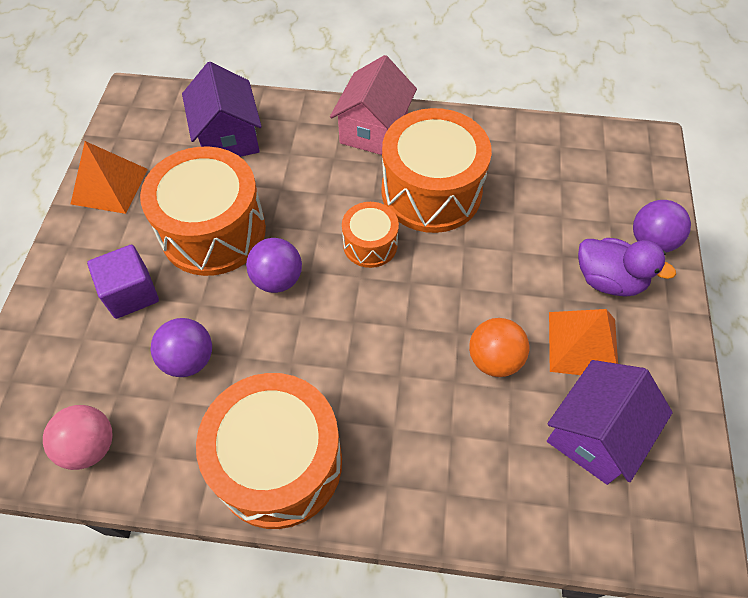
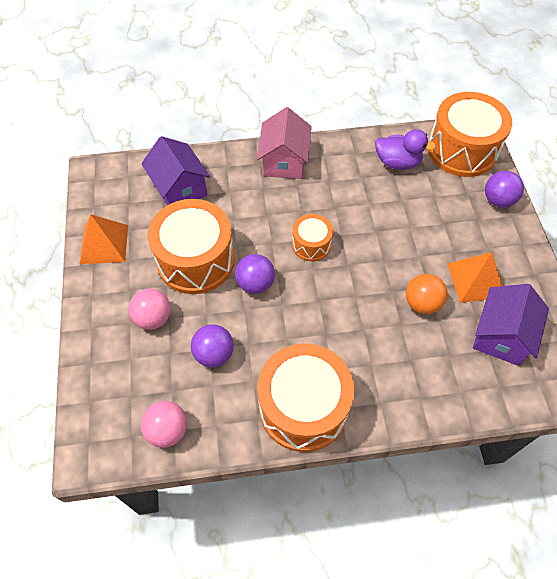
camera: 15 degrees left, 0 degrees up
(131, 293) = (153, 318): purple cube -> pink ball
(431, 191) = (340, 198): orange drum -> orange drum (462, 150)
(608, 280) = (478, 233): purple duck -> purple duck (397, 163)

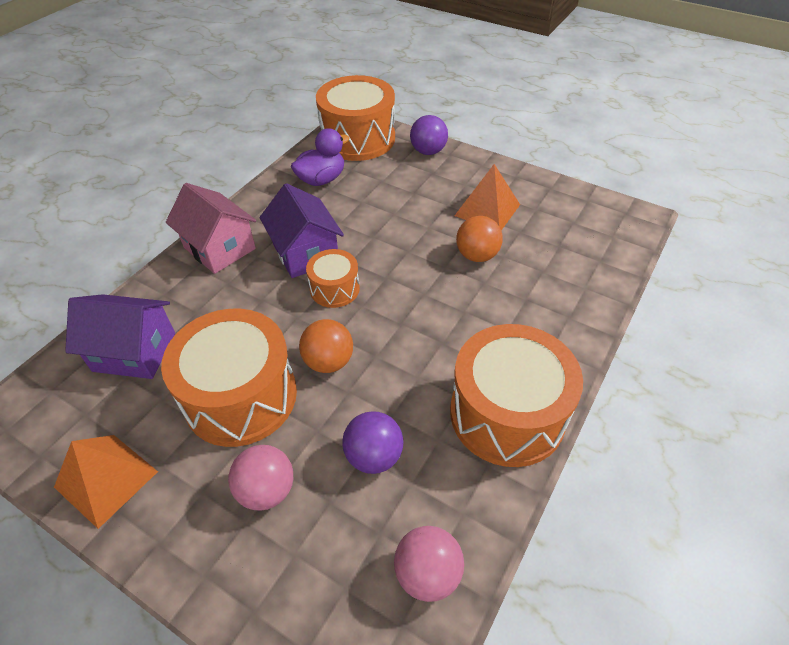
camera: 50 degrees left, 10 degrees down
(255, 284) = (329, 361): purple ball -> orange ball
(501, 336) = (553, 229): purple house -> purple house (305, 253)

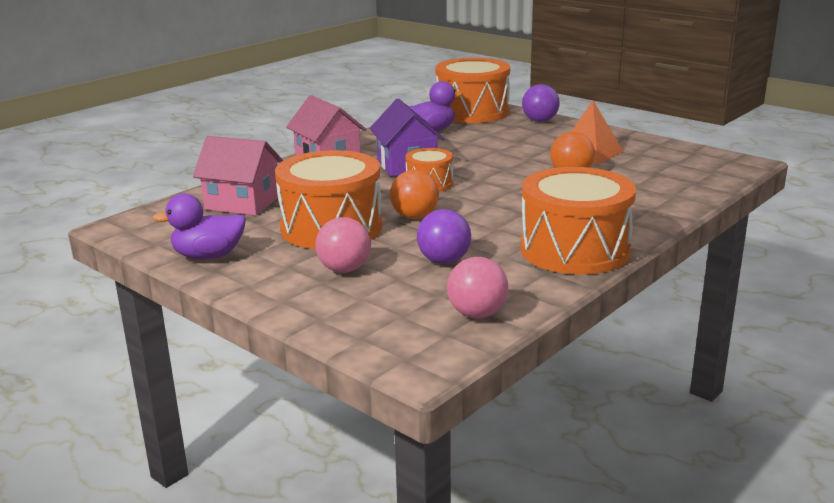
camera: 10 degrees right, 25 degrees down
(106, 479) = (208, 256): orange pyramid -> purple duck
(134, 352) = (242, 203): purple house -> pink house

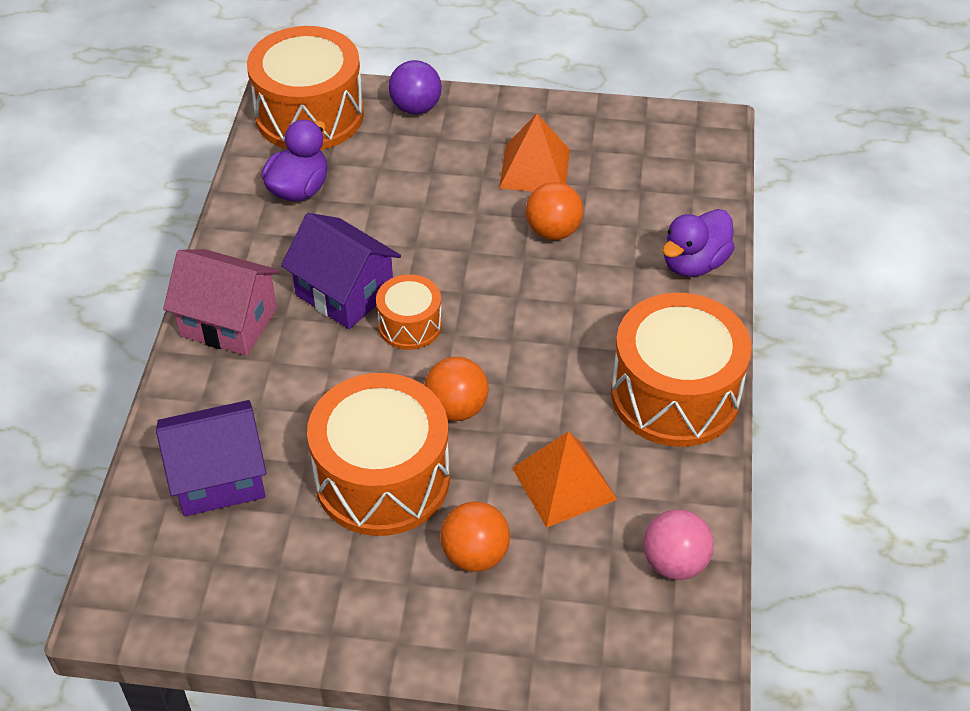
camera: 35 degrees left, 25 degrees up
(208, 256) = (295, 611): purple duck -> purple duck (694, 263)
(242, 203) = (218, 477): pink house -> purple house
(344, 269) = (475, 555): pink ball -> orange ball
(444, 261) = (564, 483): purple ball -> orange pyramid

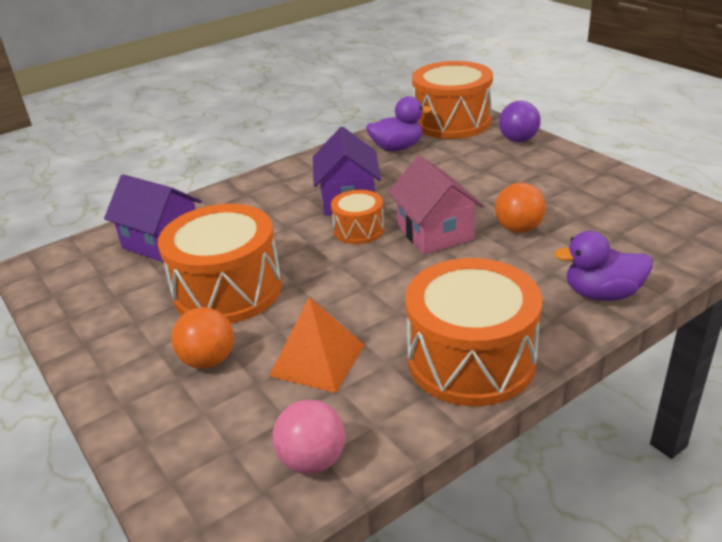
camera: 50 degrees right, 15 degrees down
(229, 322) = (274, 184): pink house -> pink house (435, 232)
(456, 408) = (320, 282): orange ball -> none
(535, 168) = (553, 194): orange pyramid -> none

